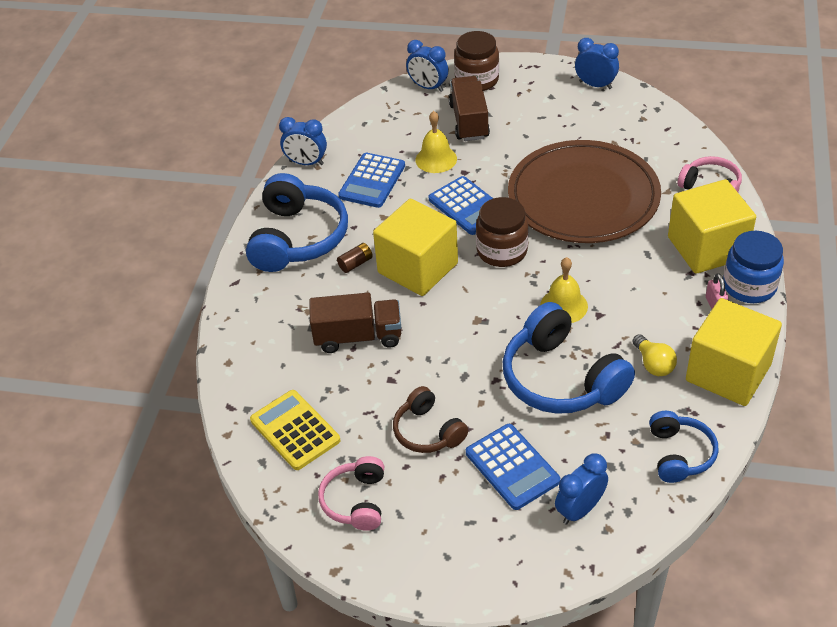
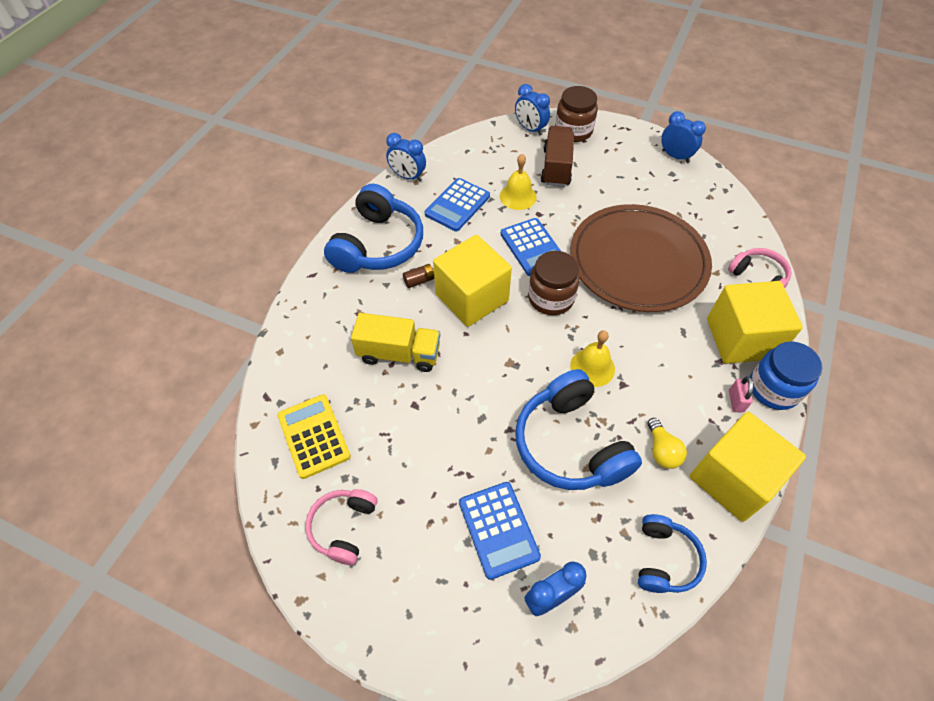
camera: 10 degrees right, 10 degrees up
(358, 337) = (399, 354): brown truck -> yellow truck
(428, 431) = (431, 469): brown headphones -> none

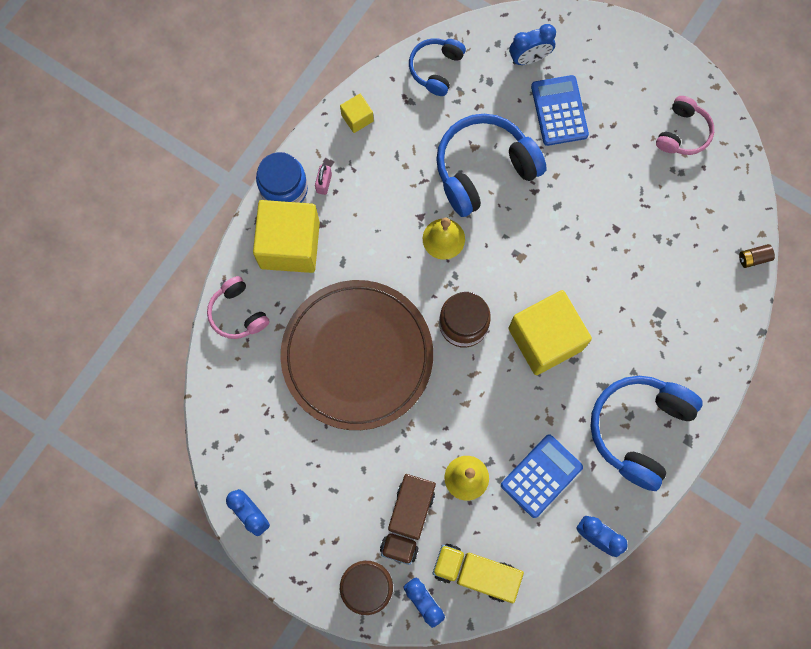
camera: 170 degrees left, 20 degrees up
(314, 436) = (708, 214): yellow calculator -> none
(399, 354) = (626, 284): yellow truck -> yellow truck (475, 573)
(419, 281) = (597, 370): brown battery -> brown battery (753, 258)
(532, 247) = (467, 395): blue calculator -> none
(570, 444) = (484, 169): blue headphones -> blue headphones turned 105 degrees counterclockwise
(662, 450) = (407, 150): yellow light bulb -> none
(732, 479) = (357, 118): yellow cube -> yellow cube, size x0.45

